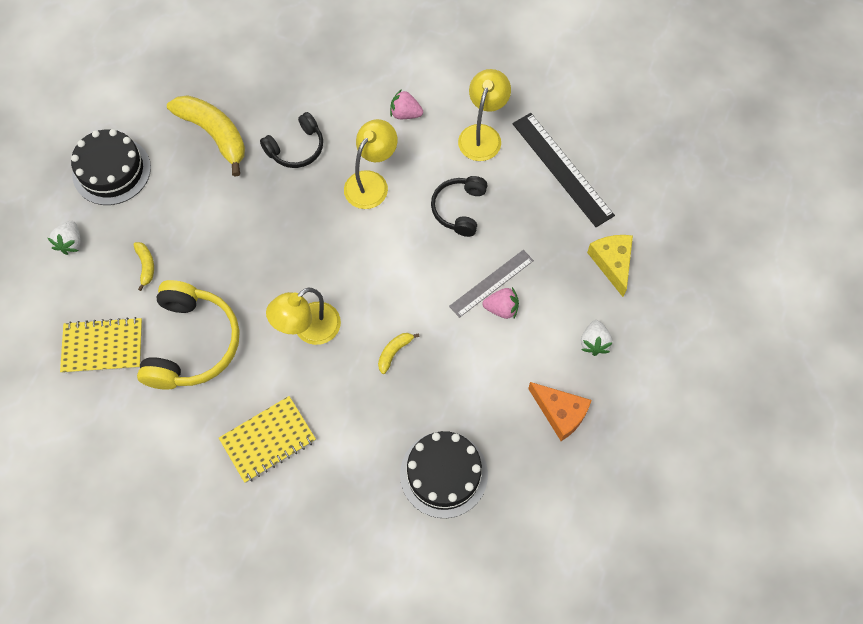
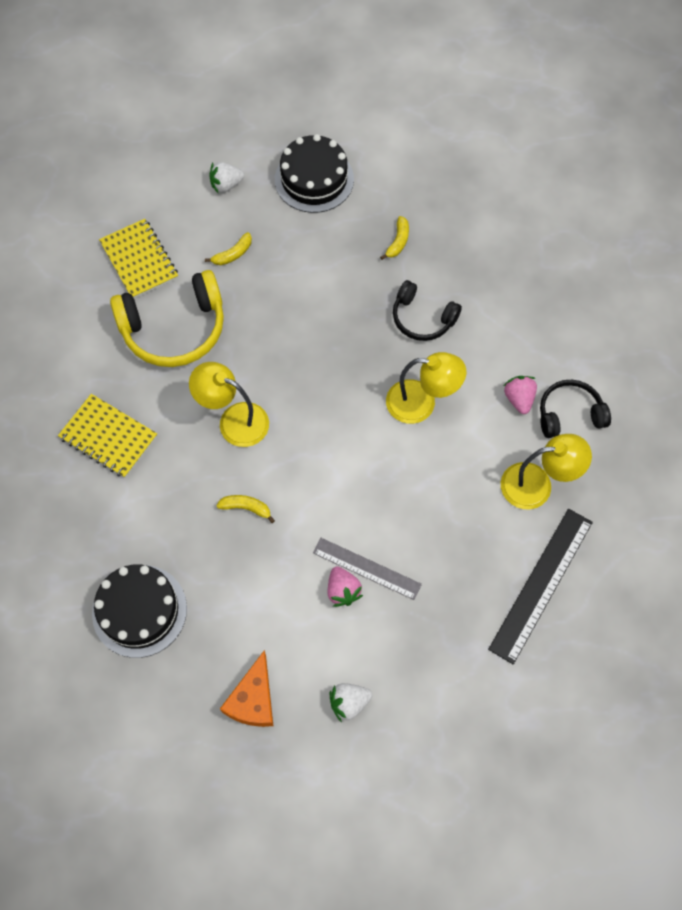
camera: 65 degrees right, 0 degrees up
(214, 134) = (398, 241): yellow banana -> yellow banana, size x0.45
(459, 209) = (436, 500): black headphones -> black headphones (569, 414)
(612, 263) = (453, 685): yellow cheese -> none

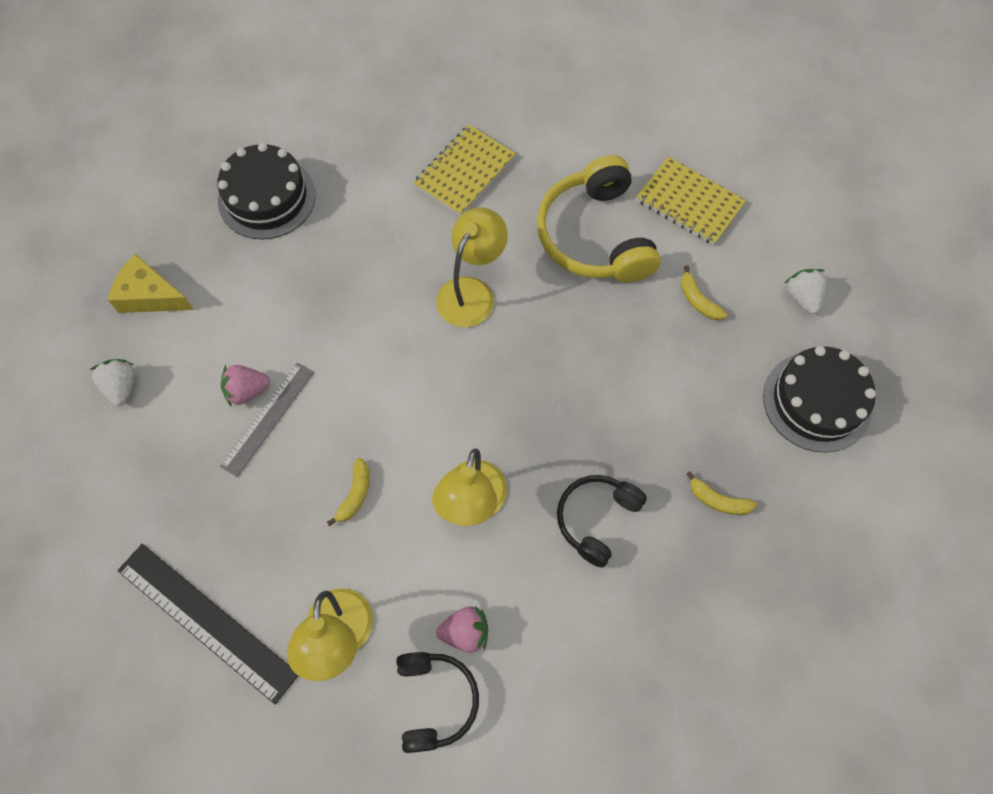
camera: 95 degrees right, 0 degrees up
(139, 260) = (689, 203): yellow notebook -> yellow notebook turned 60 degrees clockwise
(246, 508) = (362, 299): yellow banana -> yellow banana (355, 494)
(253, 699) = (150, 295): orange cheese -> yellow cheese

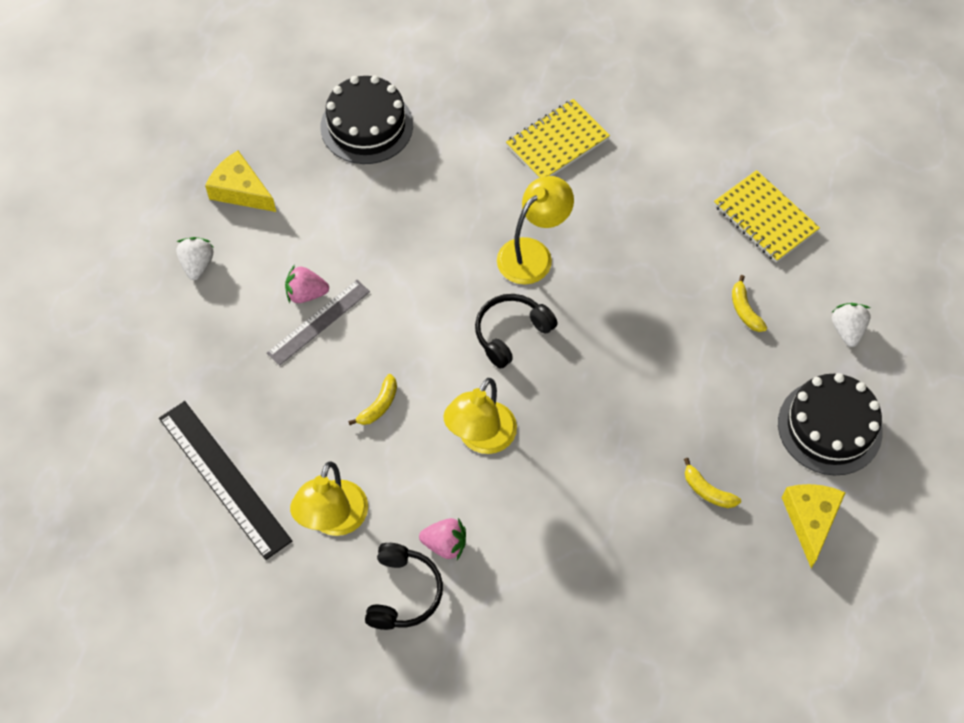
camera: 15 degrees right, 5 degrees down
(595, 236) = (664, 229): yellow headphones -> none
(596, 519) = (590, 479): black headphones -> black headphones (511, 333)
(828, 505) = (810, 520): none -> yellow cheese

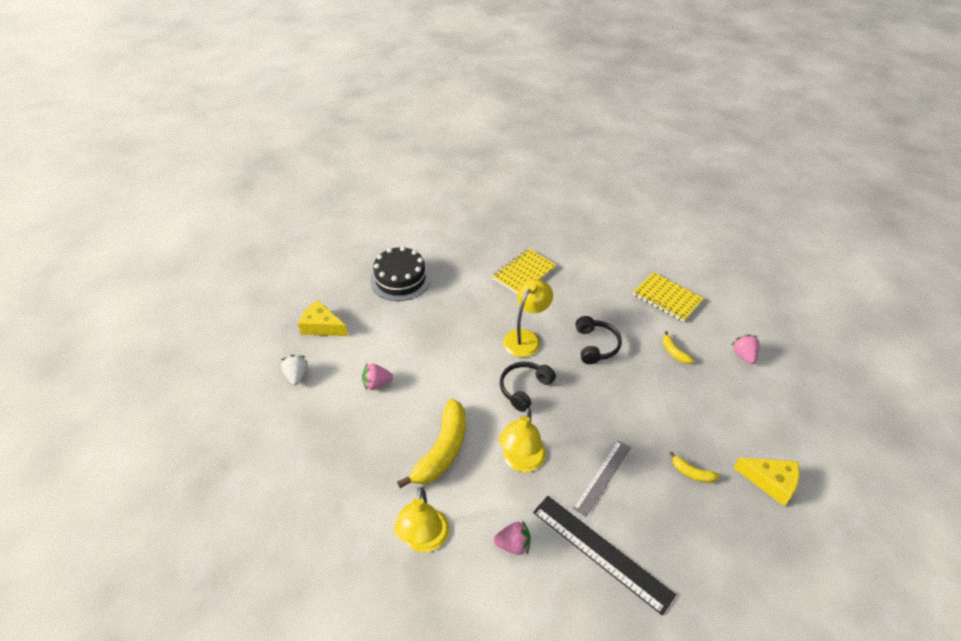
camera: 10 degrees left, 15 degrees down
(224, 479) = (334, 522): black ruler -> black ruler (601, 552)
(318, 322) = (388, 400): grey ruler -> grey ruler (602, 477)
(379, 405) = (442, 450): yellow banana -> yellow banana, size x2.20
(403, 593) = (489, 589): black headphones -> black headphones (595, 345)
(810, 520) = (770, 482): yellow cheese -> yellow cheese turned 120 degrees clockwise
(829, 427) = (758, 417): black cake -> none
(847, 330) = (744, 355): white strawberry -> pink strawberry

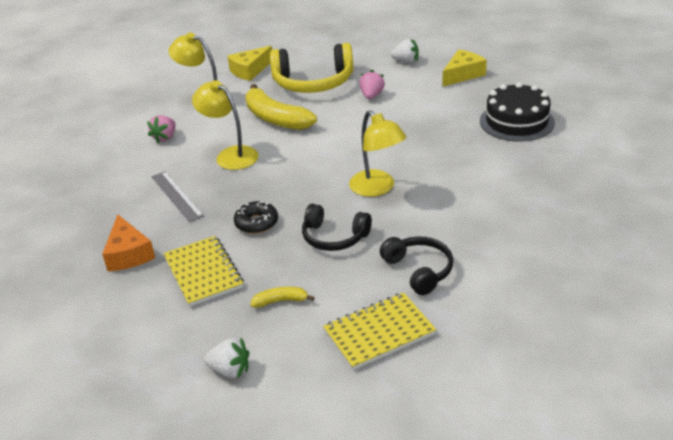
camera: 115 degrees right, 10 degrees down
(357, 444) = (313, 82): none -> yellow headphones
(524, 273) = (491, 210): yellow notebook -> yellow notebook (203, 273)
(524, 389) = (308, 173): black headphones -> black headphones (419, 270)
(601, 552) = (117, 177): black ruler -> none
(606, 399) = (256, 223): none -> black donut
(692, 473) = (128, 254): yellow banana -> orange cheese
(744, 355) = (230, 370): pink strawberry -> white strawberry
(770, 482) = (67, 308): yellow cheese -> yellow cheese (250, 70)

